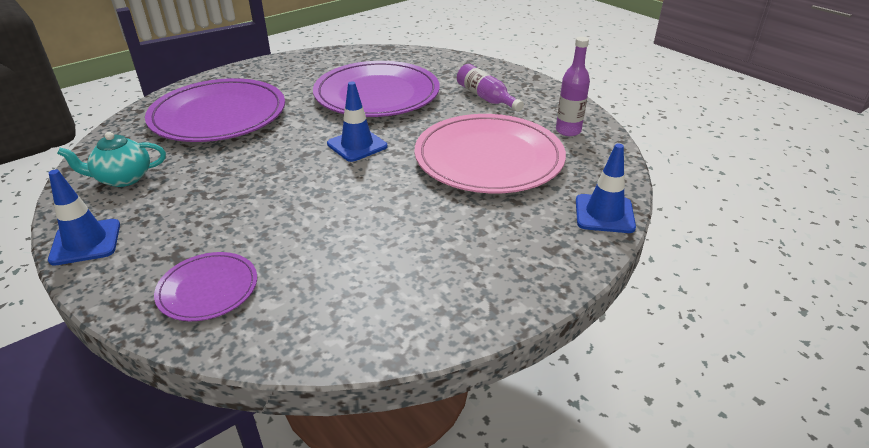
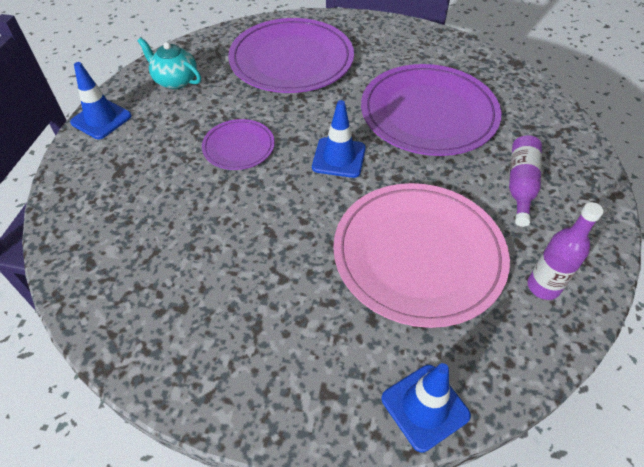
camera: 50 degrees right, 15 degrees up
(208, 289) = (102, 209): purple plate -> purple plate (238, 147)

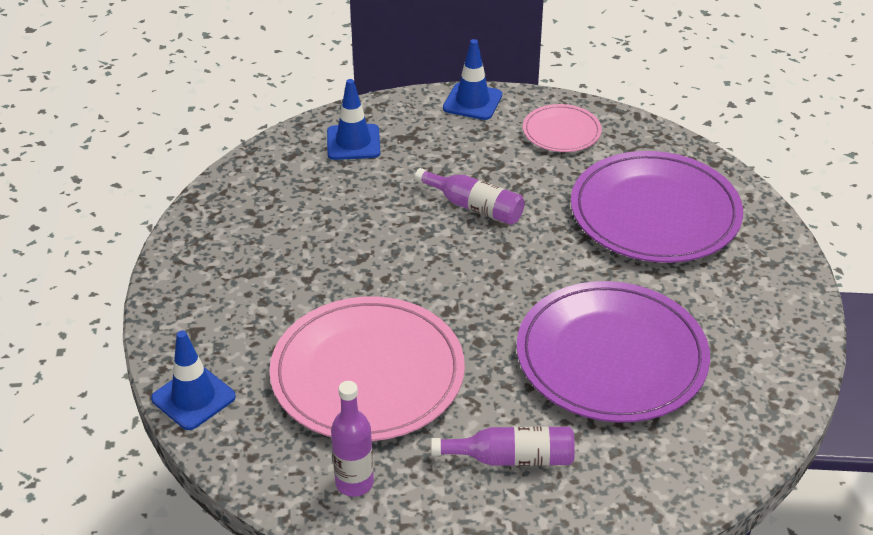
camera: 75 degrees right, 10 degrees down
(175, 80) = (561, 131): turquoise teapot -> pink plate
(238, 147) = (474, 207): purple plate -> purple bottle
(339, 158) = (491, 288): blue traffic cone -> blue traffic cone (353, 142)

